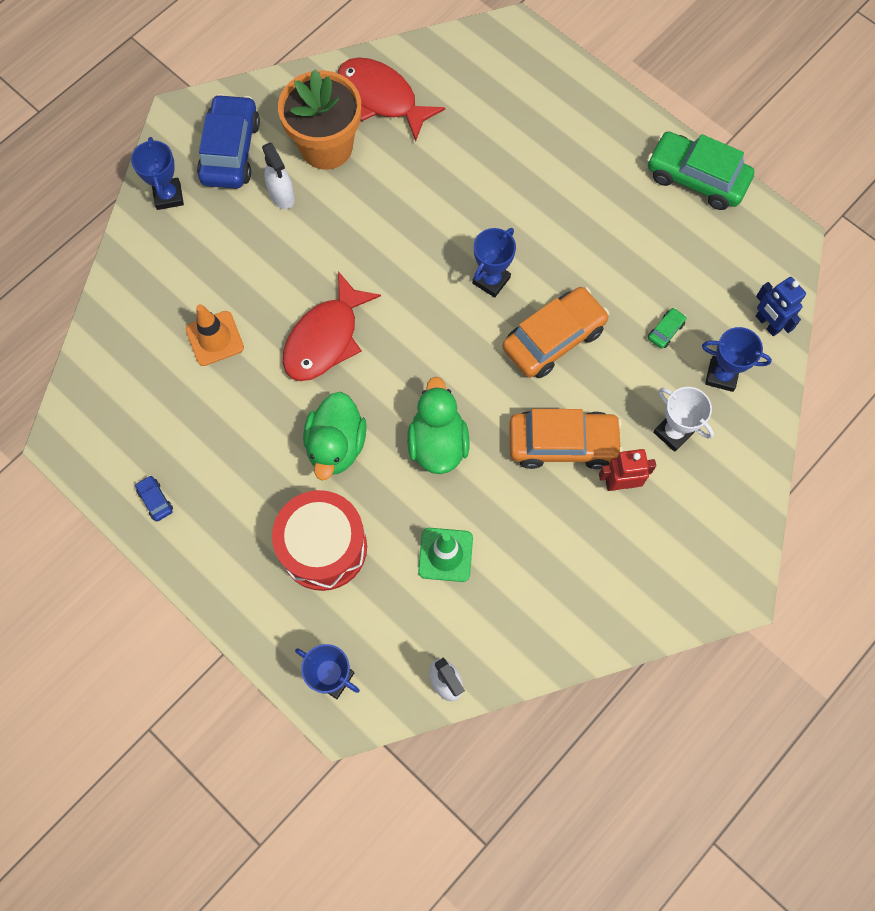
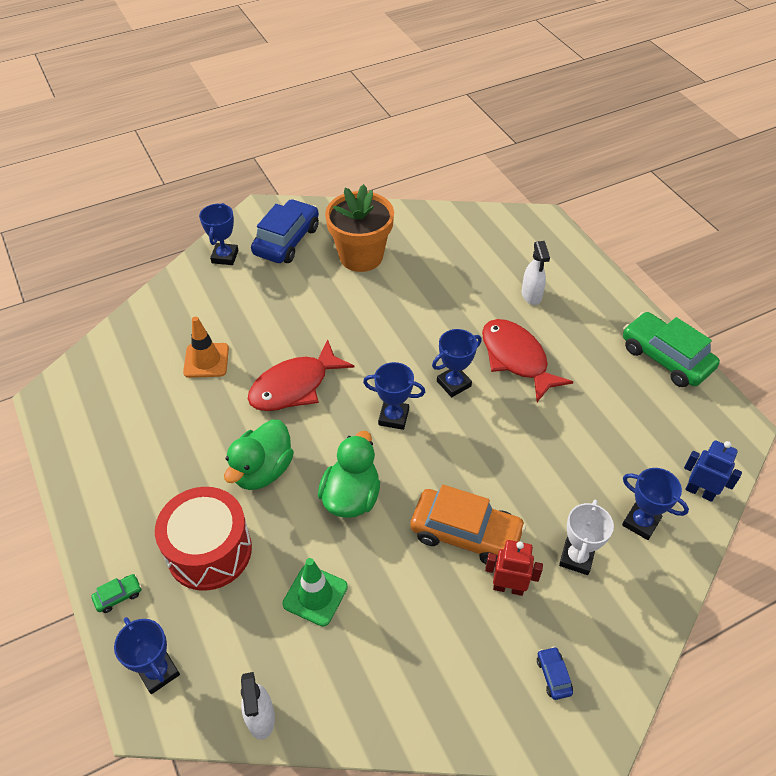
camera: 20 degrees right, 20 degrees down
(155, 500) = (91, 465): blue car -> blue car (553, 676)
(282, 196) = (310, 279): white spray bottle -> white spray bottle (531, 295)
(381, 98) = (419, 236): red fish -> red fish (516, 359)
(444, 340) = (393, 417): none -> blue trophy
(553, 338) = (491, 444): orange car -> none
(665, 331) = (598, 468): green car -> green car (118, 596)
(673, 432) = (576, 558): white trophy -> white trophy turned 45 degrees clockwise
(767, 324) = (700, 492): blue robot -> blue robot turned 135 degrees clockwise

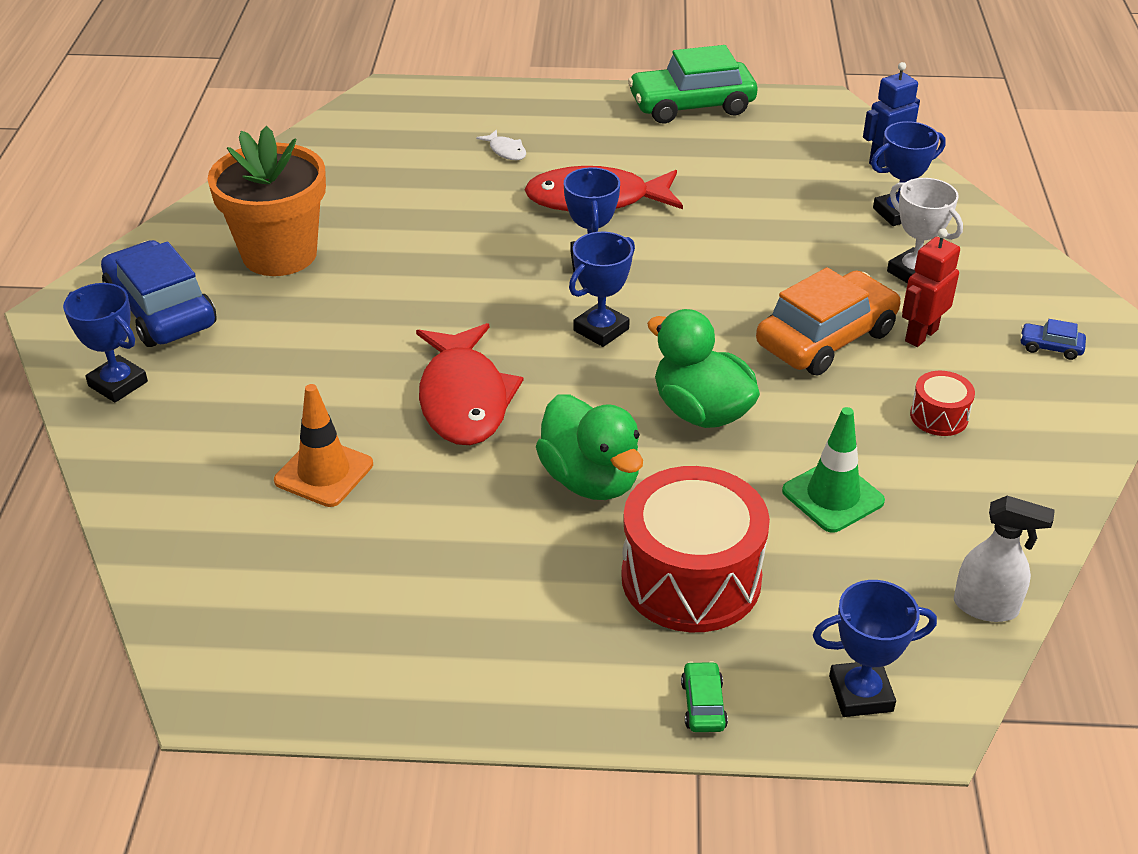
camera: 60 degrees left, 10 degrees down
(428, 628) = (939, 416): none -> red drum
(531, 295) = (506, 151): white spray bottle -> white fish

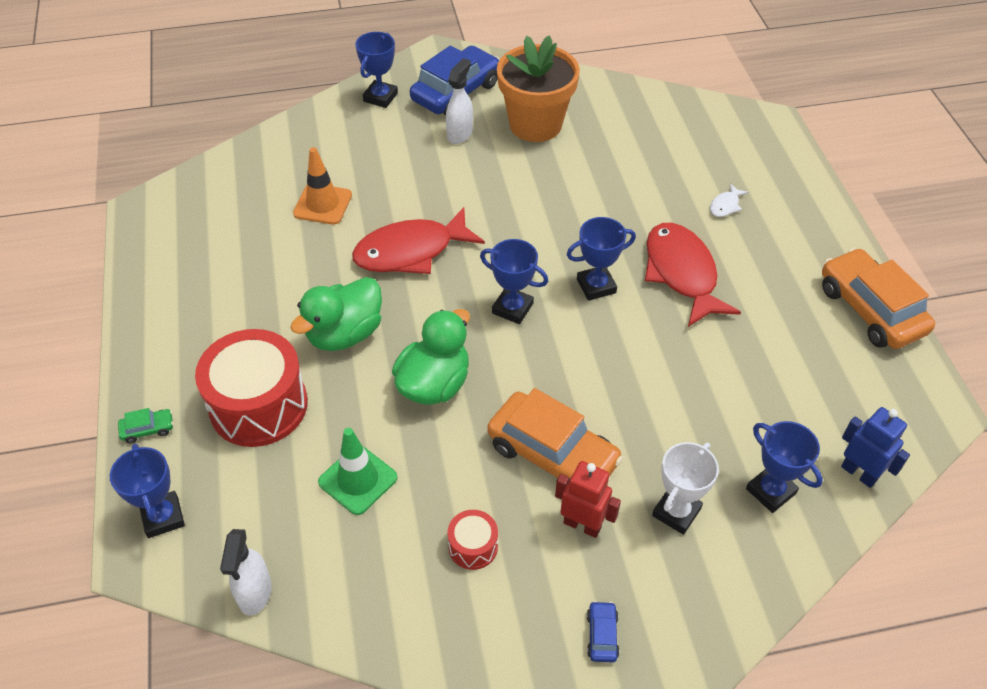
camera: 75 degrees right, 10 degrees up
(254, 320) = (460, 134): none -> white spray bottle
(691, 106) = (870, 310): green car -> orange car

